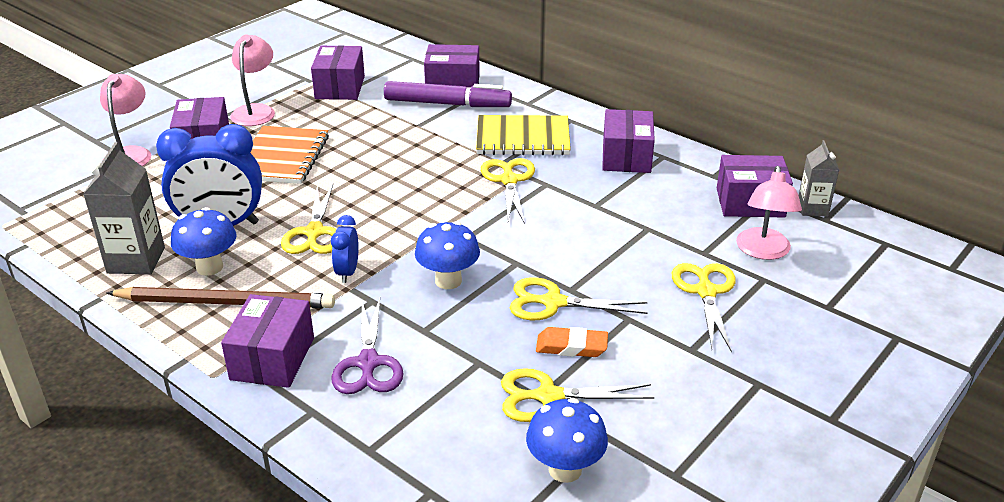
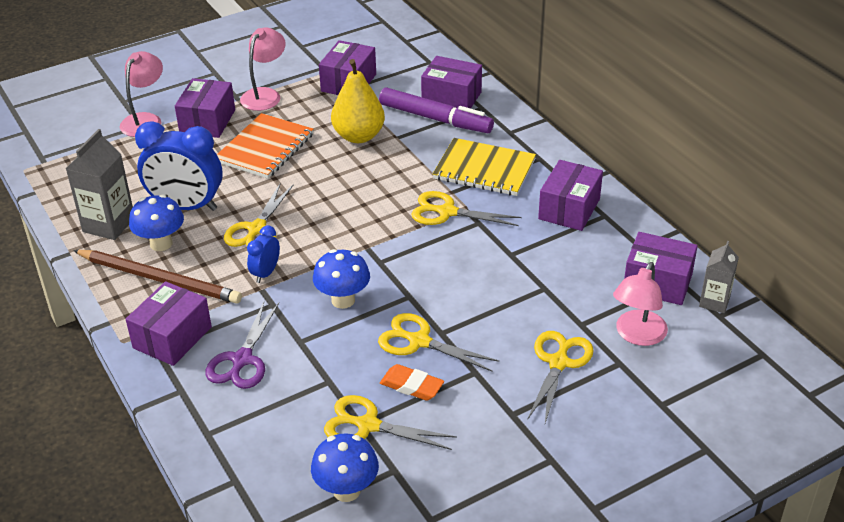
camera: 20 degrees right, 5 degrees up
(377, 131) = (358, 136): none -> yellow pear
(509, 180) = (447, 212): yellow scissors -> yellow scissors turned 90 degrees counterclockwise

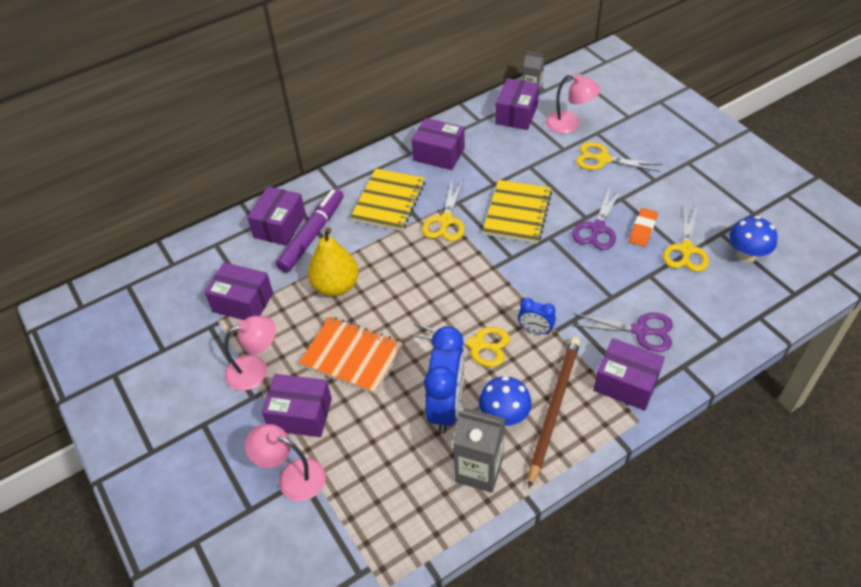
camera: 90 degrees left, 10 degrees up
(265, 95) = (255, 370): pink lamp -> pink lamp turned 135 degrees clockwise
(343, 300) = (560, 275): blue mushroom -> none
(419, 341) = (597, 228): yellow scissors -> purple scissors
(455, 271) = (517, 213): none -> yellow notebook

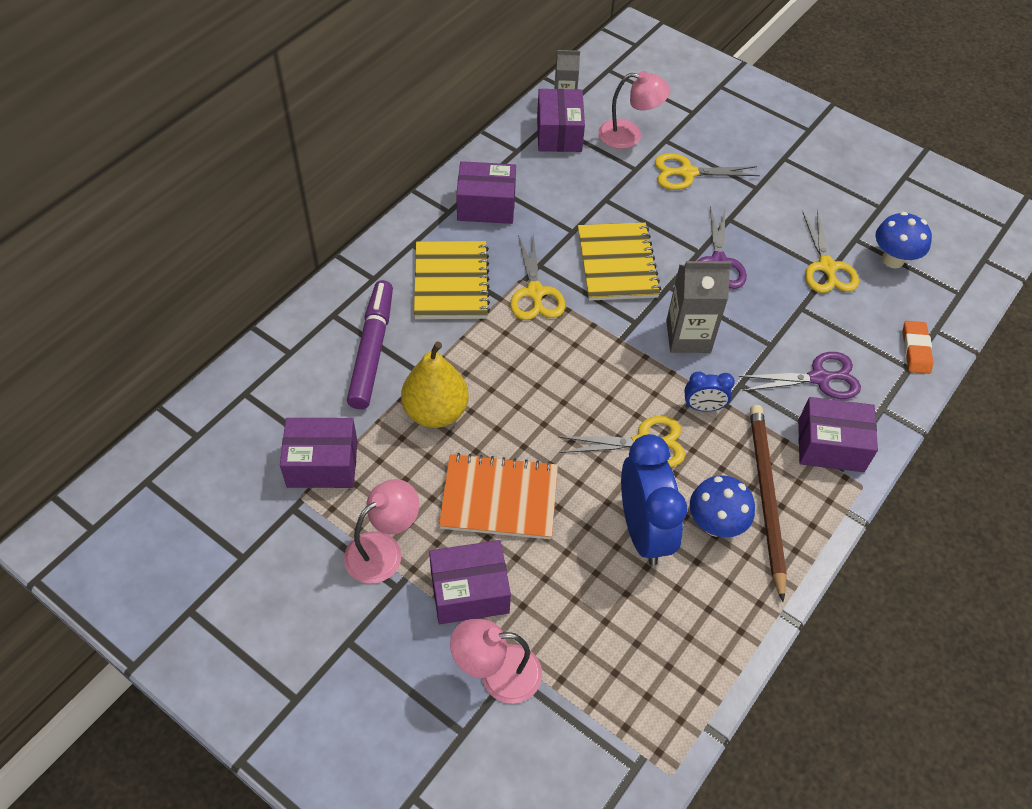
camera: 25 degrees left, 5 degrees up
(279, 226) = (322, 347): purple box -> none
(479, 470) = (715, 597): grey carton -> grey carton (688, 336)
(642, 229) = (769, 253): orange eraser -> orange eraser (915, 350)

